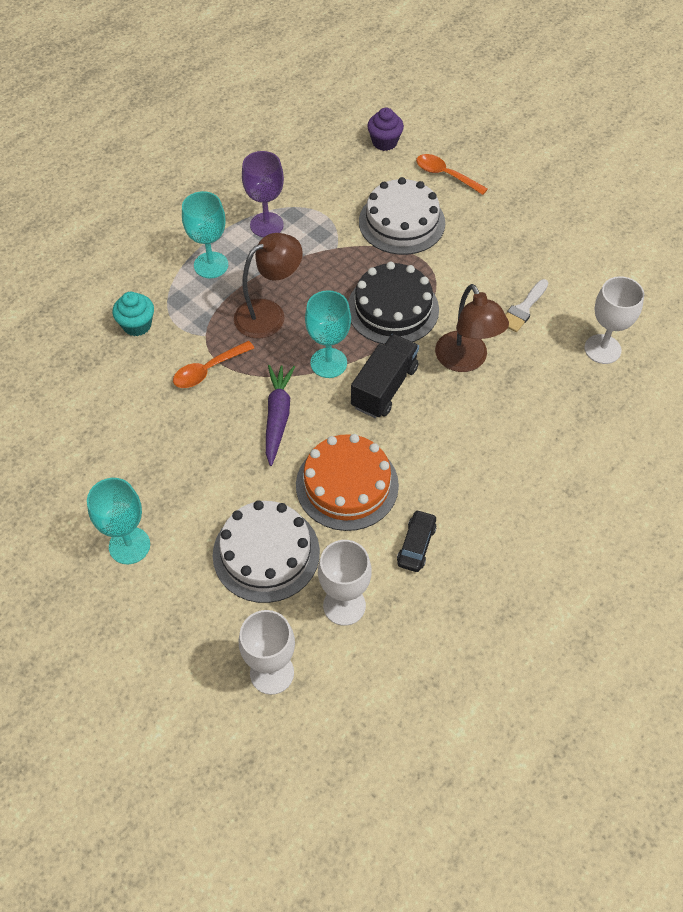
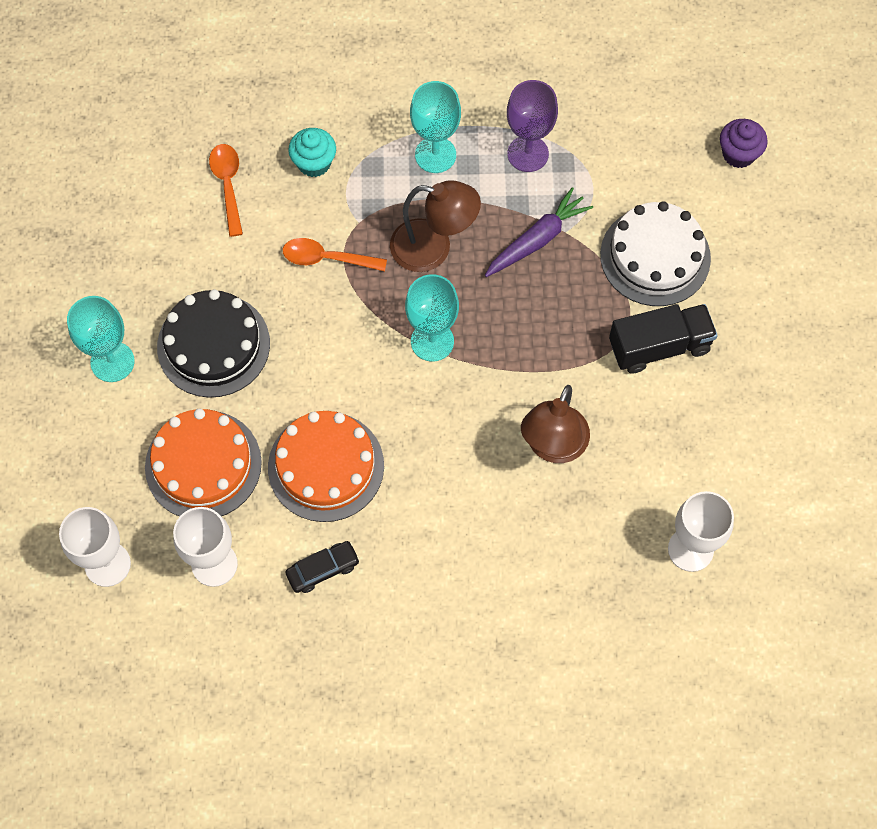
camera: 45 degrees right, 10 degrees up
(266, 553) = (203, 464): white cake -> orange cake
(277, 417) = (337, 353): purple carrot -> purple carrot (537, 239)
(384, 387) = (454, 407): black truck -> black truck (659, 347)
(393, 309) = (546, 338): black cake -> black cake (213, 345)
(445, 175) = (756, 240): orange spoon -> orange spoon (228, 185)
(523, 309) = (665, 444): white brush -> none

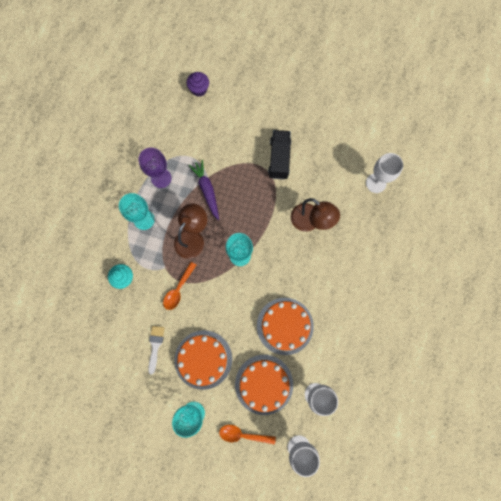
camera: 70 degrees left, 10 degrees up
(210, 257) = (155, 346): none -> white brush
(213, 345) = (203, 359): black cake -> orange cake
(228, 185) = (118, 324): orange spoon -> orange spoon (243, 434)
(323, 569) = (334, 344): black car -> none
(655, 256) = (235, 144): white cake -> none

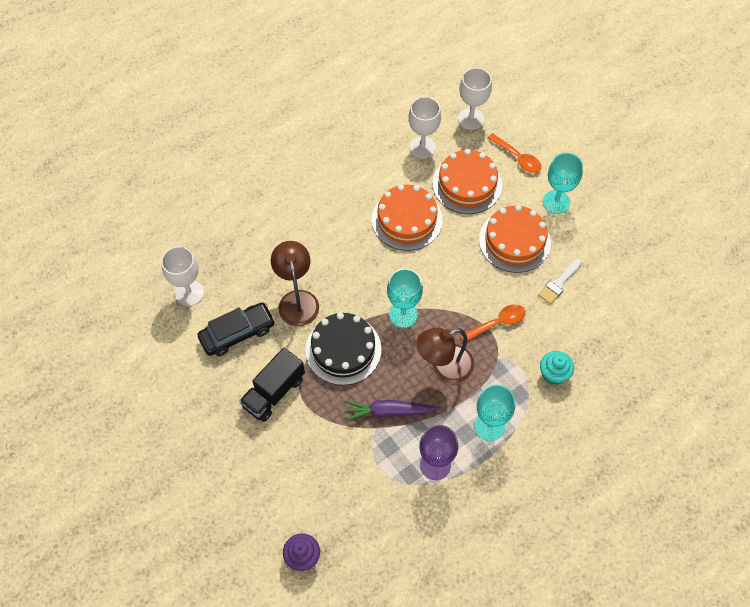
camera: 145 degrees left, 15 degrees down
(207, 190) = (389, 412): purple carrot -> purple carrot turned 75 degrees clockwise
(259, 209) = (343, 349): none -> black cake
(327, 178) = (237, 333): none -> black car

